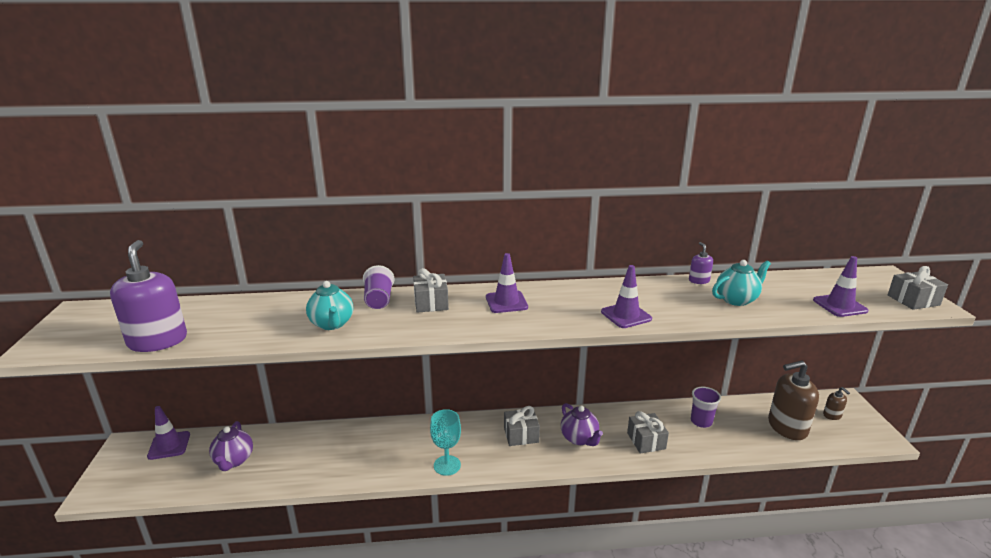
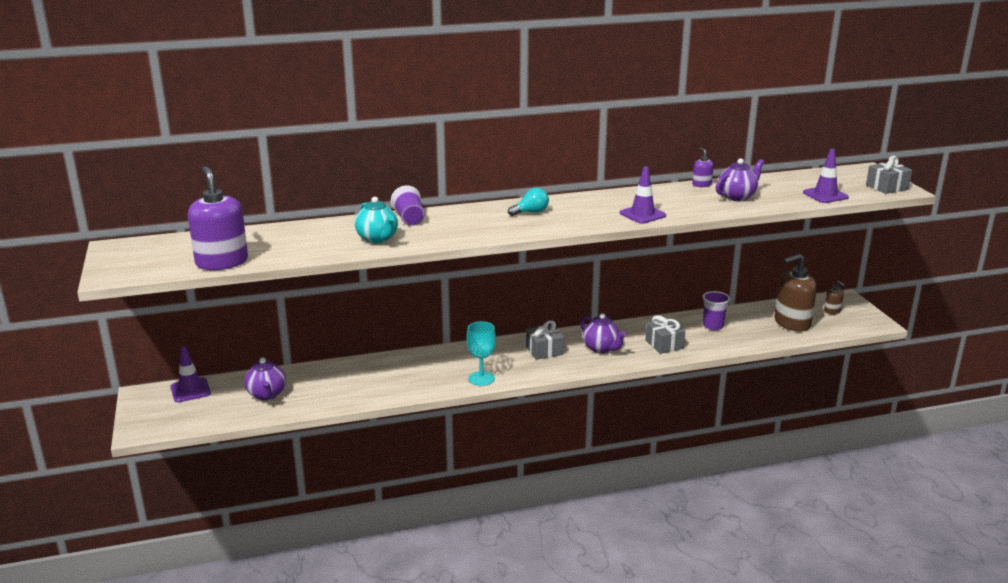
camera: 10 degrees left, 0 degrees up
(431, 303) = (460, 217): grey gift -> none
(506, 302) = (531, 212): purple traffic cone -> turquoise light bulb
(736, 299) = (737, 197): turquoise teapot -> purple teapot

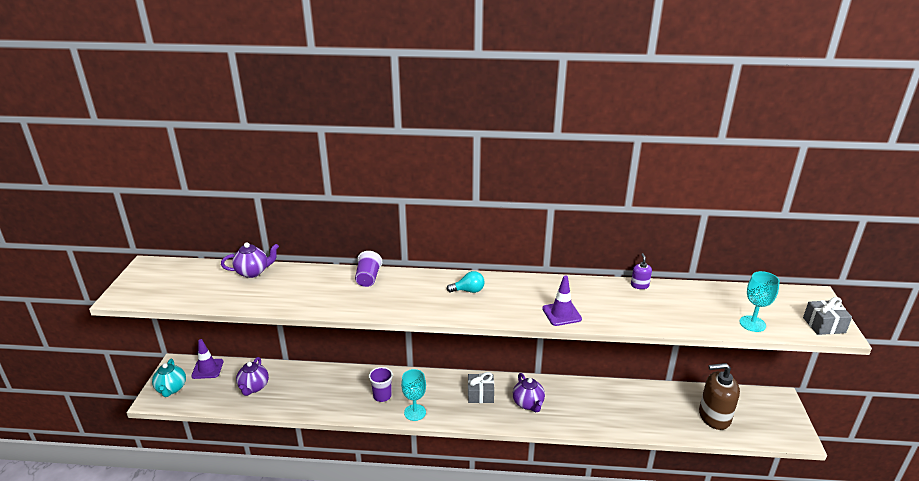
camera: 20 degrees right, 5 degrees up
(222, 262) = (202, 299): purple soap dispenser -> none
(377, 239) = (328, 297): turquoise teapot -> turquoise teapot (171, 389)
(664, 344) = (584, 413): grey gift -> none
(713, 326) = (638, 402): purple cup -> purple cup (382, 396)
(737, 197) = (663, 308): purple teapot -> purple teapot (253, 272)
(825, 195) = (752, 324): purple traffic cone -> turquoise goblet
(832, 311) = (761, 411): brown soap dispenser -> none

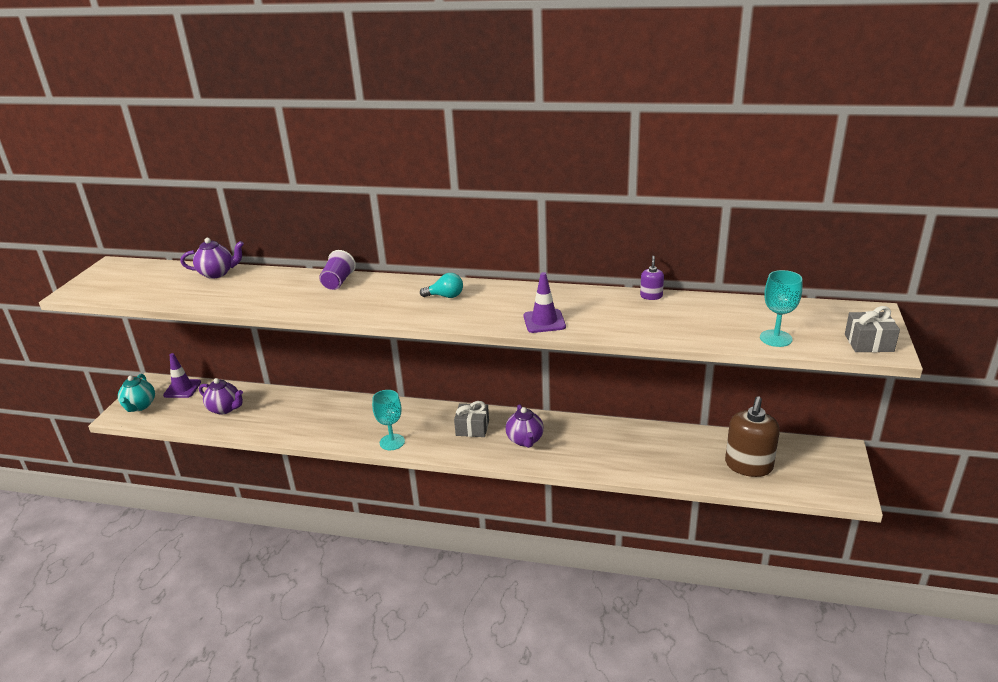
camera: 10 degrees right, 0 degrees up
(254, 387) = (225, 409): purple teapot -> purple teapot turned 75 degrees counterclockwise
(382, 396) = (361, 424): purple cup -> none
(714, 416) = (748, 465): brown soap dispenser -> brown soap dispenser turned 75 degrees counterclockwise

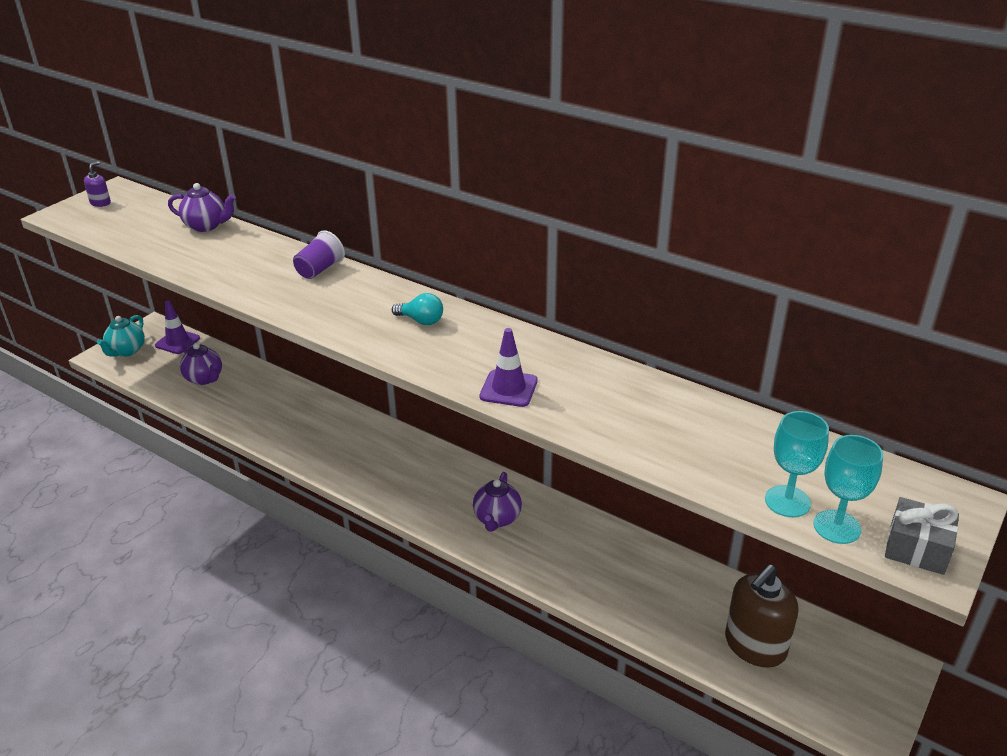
camera: 20 degrees right, 5 degrees up
(392, 442) = (348, 473): turquoise goblet -> turquoise goblet (837, 527)
(472, 428) = (446, 483): grey gift -> none
(651, 296) = (668, 388): purple soap dispenser -> purple soap dispenser (100, 203)

